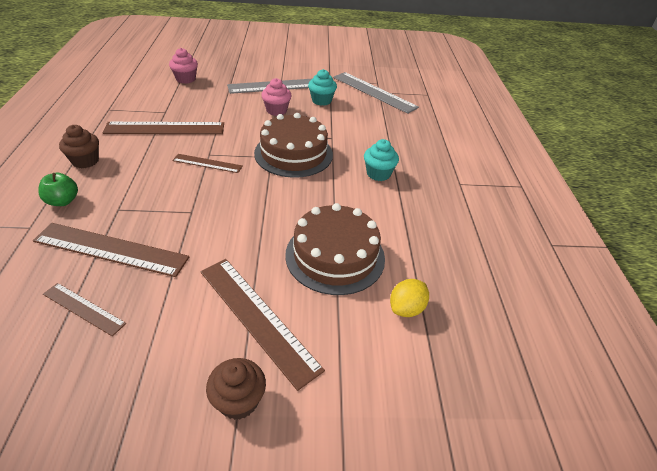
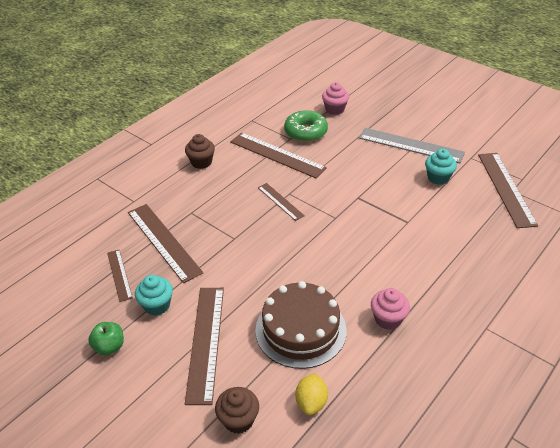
camera: 45 degrees right, 0 degrees up
(63, 201) = (164, 190): green apple -> green apple (109, 347)
(175, 103) = (305, 132): none -> green donut
(238, 401) = (148, 387): brown cupcake -> brown cupcake (238, 420)
(276, 110) = (384, 172): pink cupcake -> pink cupcake (388, 319)
(293, 153) = (357, 223): brown cake -> none
(374, 92) = (505, 188): grey ruler -> brown ruler
(378, 174) = (413, 278): turquoise cupcake -> turquoise cupcake (157, 305)
(406, 308) = (311, 402): yellow lemon -> yellow lemon turned 75 degrees counterclockwise

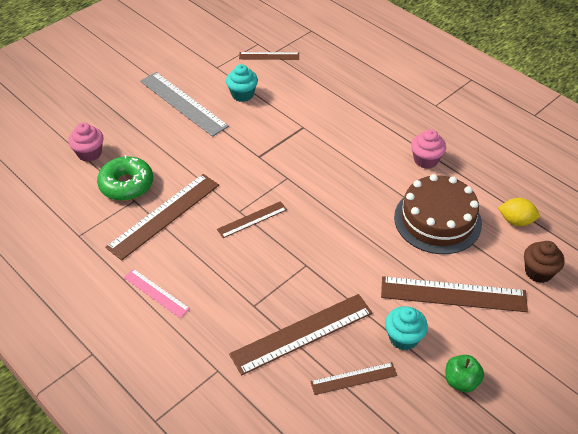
camera: 85 degrees left, 5 degrees up
(201, 162) = (156, 293): brown cupcake -> pink ruler
(411, 145) = (183, 103): grey ruler -> grey ruler turned 75 degrees counterclockwise
(505, 188) = (269, 56): brown ruler -> brown ruler, size x0.55

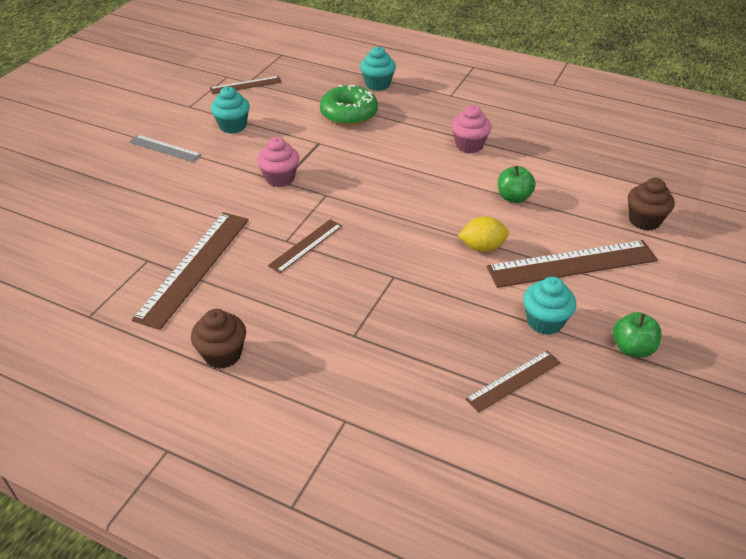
camera: 20 degrees left, 5 degrees down
(89, 153) = (66, 223): pink cupcake -> pink cupcake (280, 178)
(126, 185) = (130, 245): green donut -> green donut (349, 114)
(156, 293) = (222, 354): pink ruler -> brown cupcake
(183, 103) = (164, 148): grey ruler -> grey ruler, size x0.55
(302, 333) = (427, 349): brown ruler -> none
(378, 80) = (377, 84): none -> turquoise cupcake
(437, 220) = (513, 197): brown cake -> green apple
(516, 221) = (593, 180): yellow lemon -> yellow lemon (482, 247)

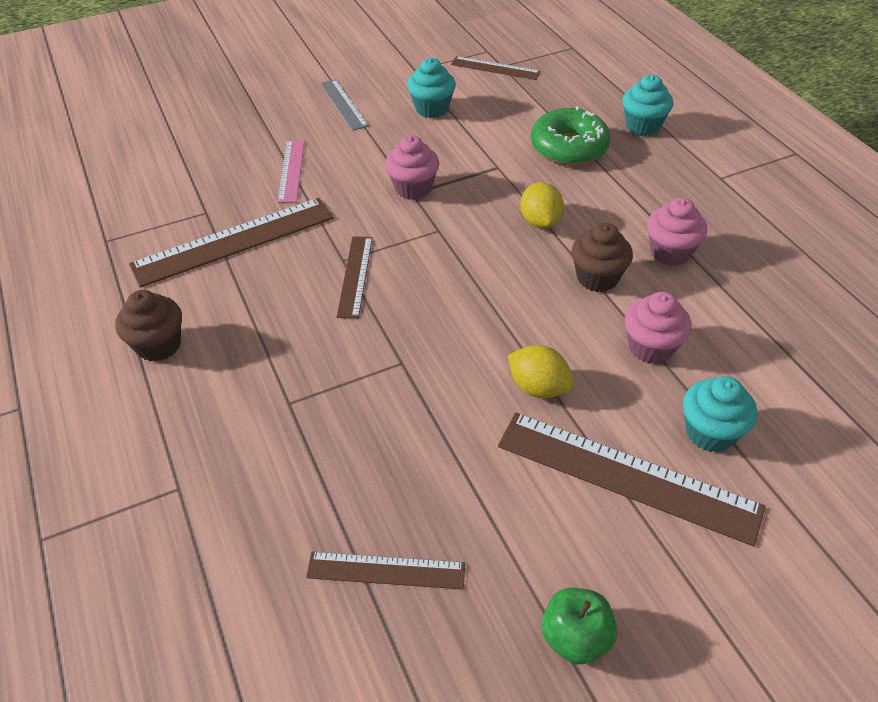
camera: 40 degrees right, 5 degrees up
(179, 205) = (291, 170): none -> pink ruler
(305, 245) = (355, 276): brown ruler -> brown ruler turned 75 degrees counterclockwise
(381, 162) = (540, 221): none -> yellow lemon
(513, 197) = (651, 347): green apple -> pink cupcake
(544, 322) = (505, 526): turquoise cupcake -> turquoise cupcake (710, 432)
(644, 220) = (802, 480): brown cupcake -> brown cupcake (597, 278)

